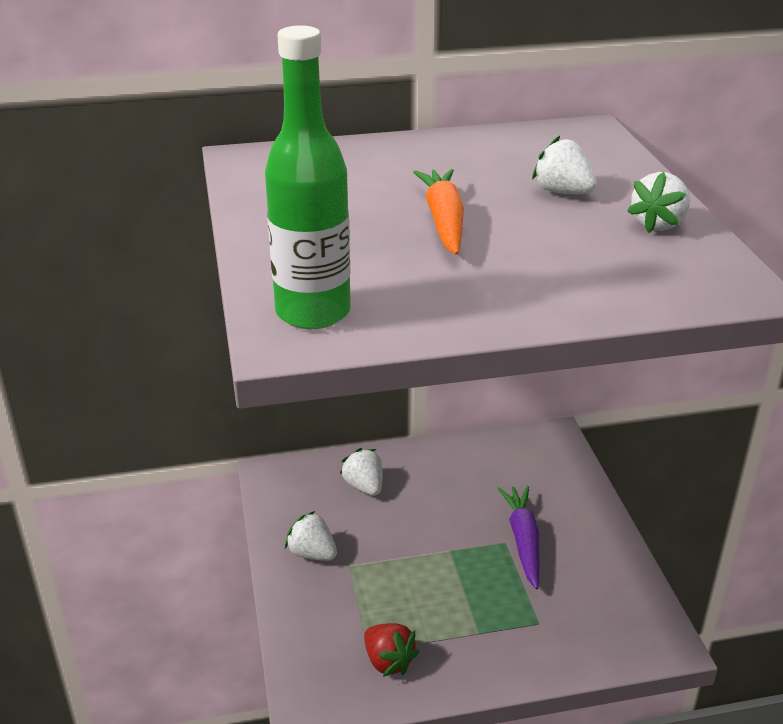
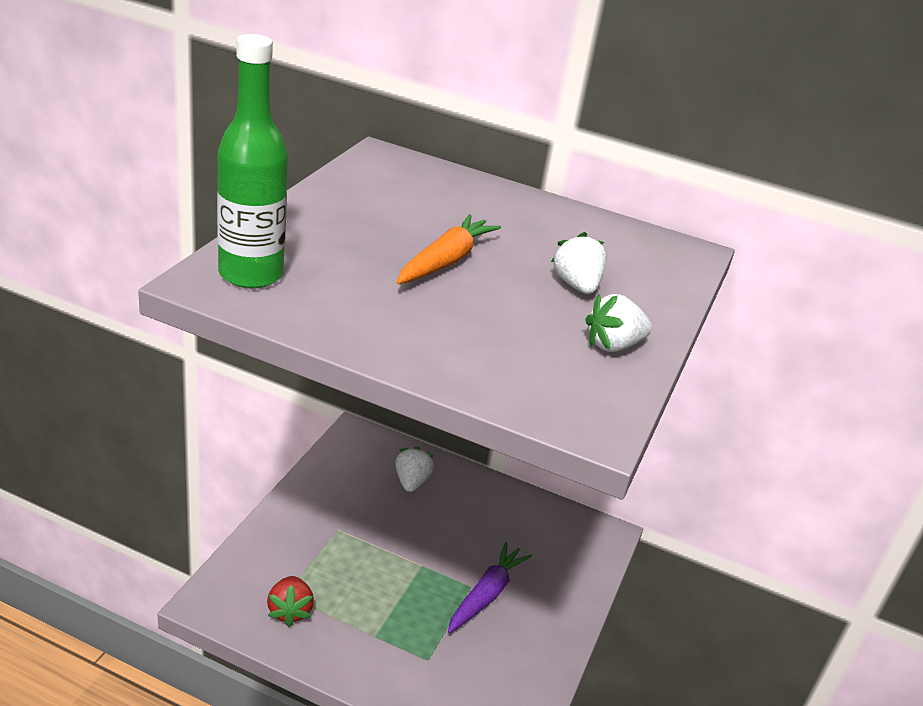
camera: 30 degrees right, 0 degrees up
(312, 553) = (322, 505): white strawberry -> none

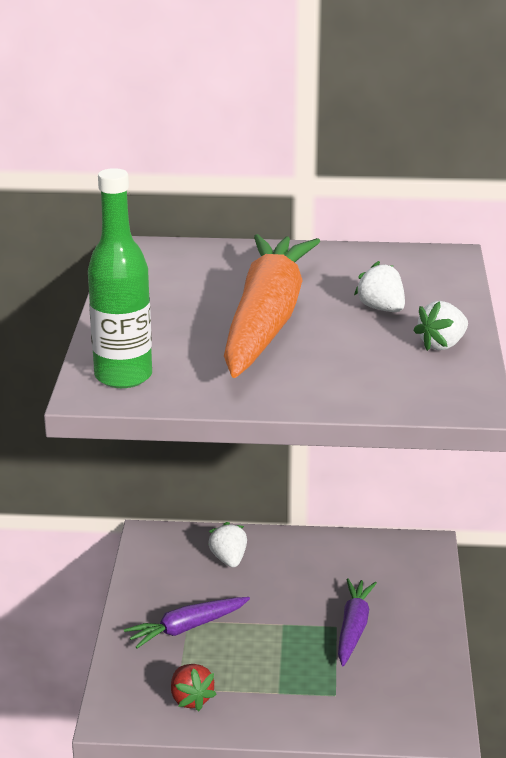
camera: 15 degrees left, 5 degrees down
(331, 536) = (186, 628): none -> purple carrot
(445, 261) = (266, 320): orange carrot -> orange carrot, size x2.01

